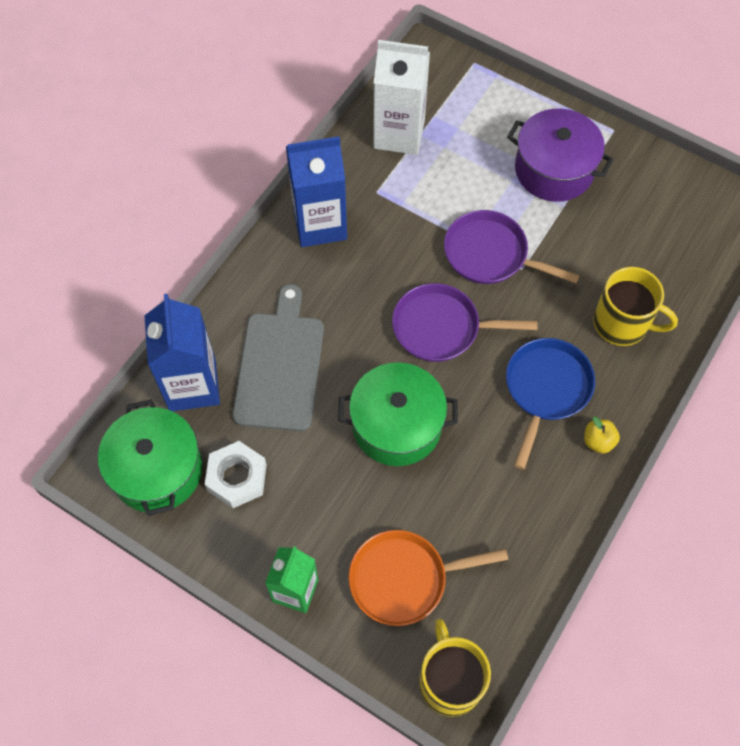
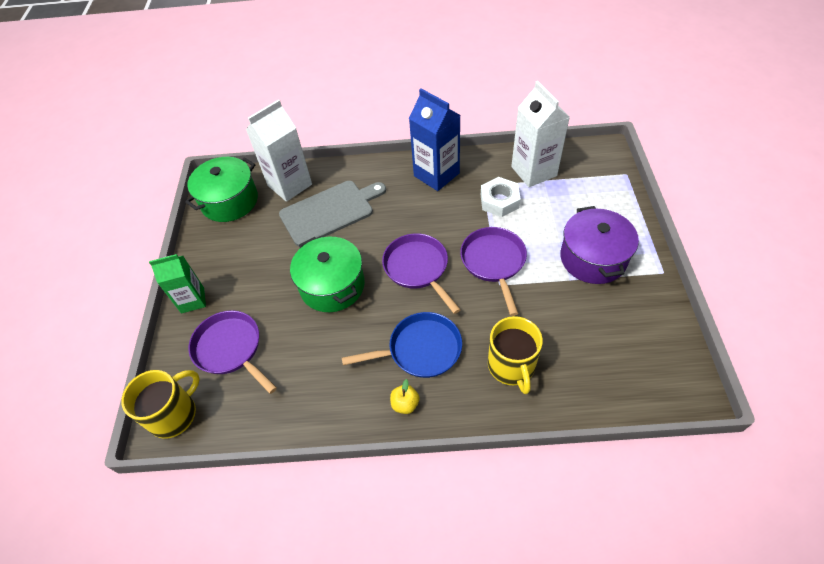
camera: 60 degrees right, 10 degrees down
(192, 385) = (290, 185): blue carton -> white carton
(237, 477) = (247, 234): white nut -> white nut (499, 201)
(404, 579) = (230, 349): orange pan -> purple pan

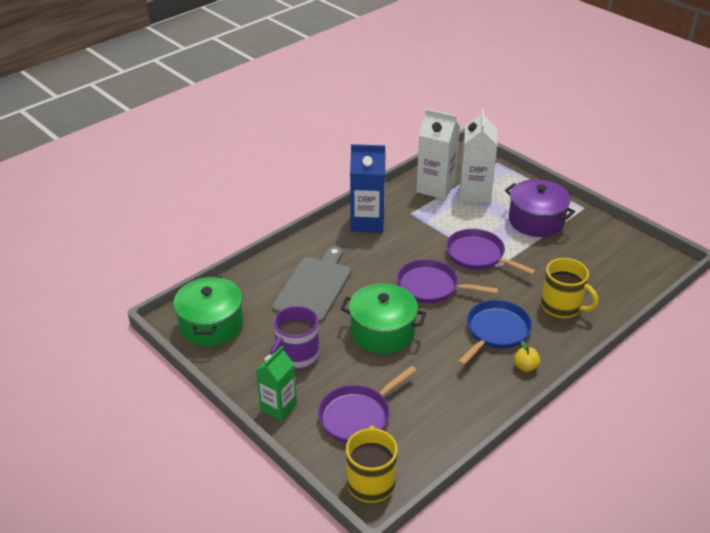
camera: 45 degrees left, 15 degrees down
(230, 349) = (358, 416): purple pan -> purple pan turned 45 degrees counterclockwise
(250, 265) = (297, 356): none -> purple mug
(290, 185) = (252, 287): white carton -> white carton (475, 193)
(499, 201) = (435, 217): white nut -> none

